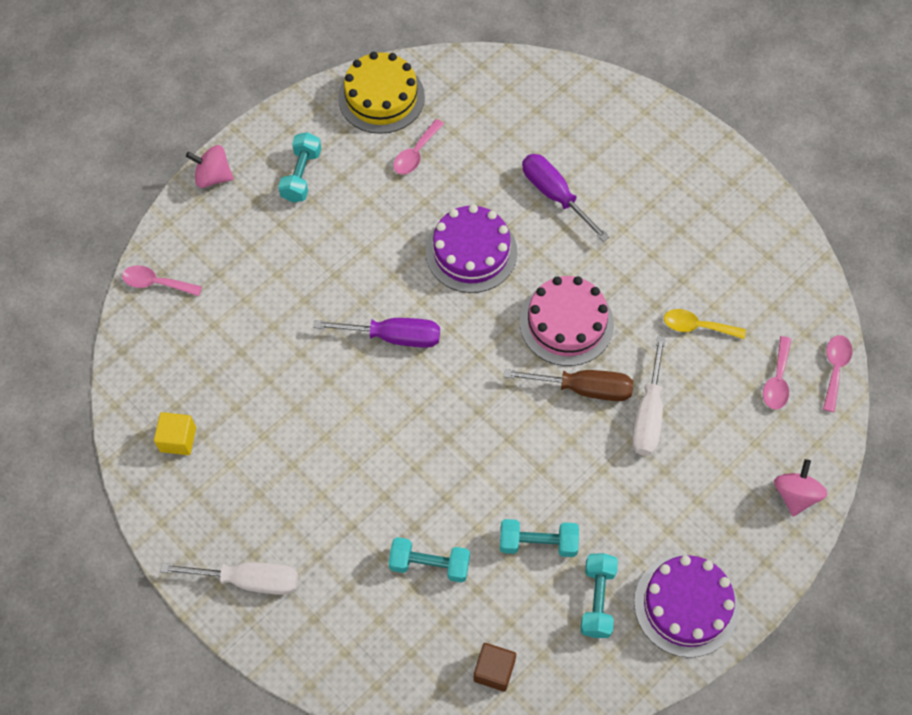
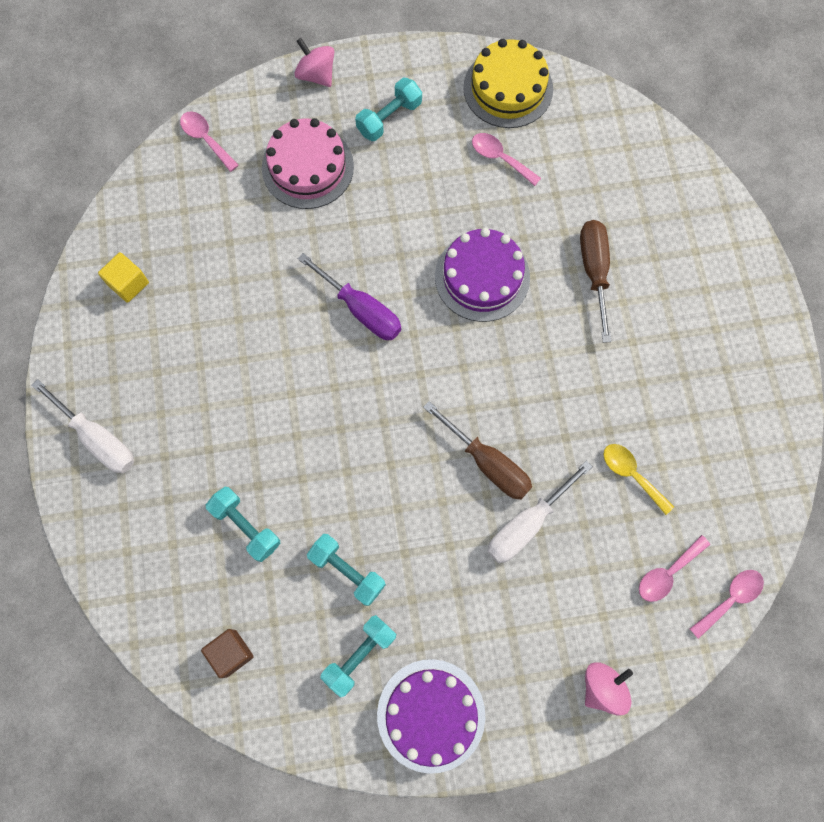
camera: 35 degrees right, 10 degrees up
(415, 154) = (500, 158): pink spoon -> pink spoon turned 60 degrees clockwise
(555, 195) = (594, 272): purple screwdriver -> brown screwdriver
(566, 323) = (517, 394): pink cake -> pink cake (307, 167)

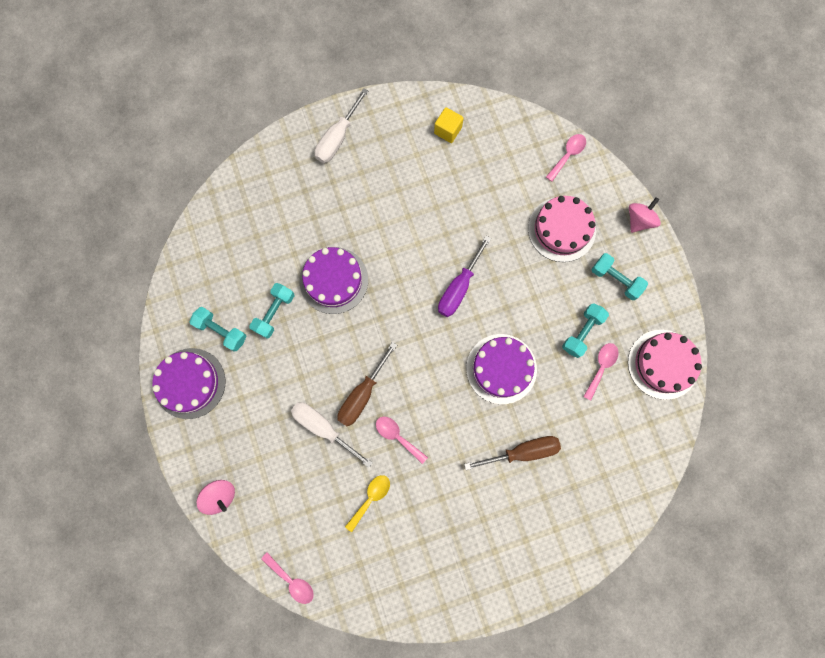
camera: 80 degrees right, 5 degrees up
(231, 653) = (213, 250): brown cube -> none
(246, 526) = (294, 242): turquoise dumbbell -> turquoise dumbbell (582, 332)
(315, 477) = (334, 280): none -> purple cake
(508, 88) = (663, 364): yellow cake -> pink cake
(667, 573) = (303, 532): pink spoon -> pink spoon (397, 436)

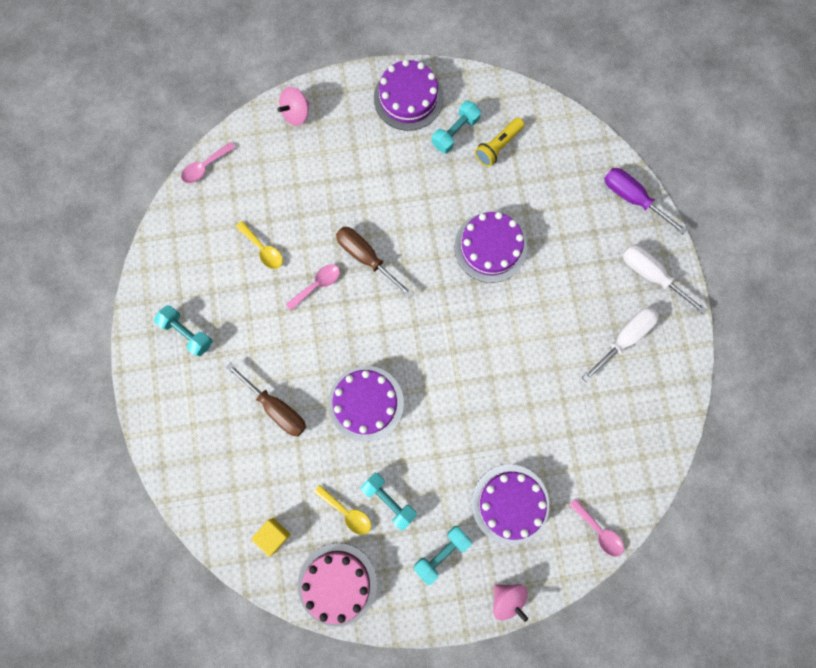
camera: 100 degrees right, 0 degrees up
(231, 288) = (498, 146): none -> yellow flashlight
(274, 313) = (465, 184): turquoise dumbbell -> turquoise dumbbell (187, 333)
(324, 428) = (340, 215): white screwdriver -> white screwdriver (624, 338)
(448, 130) = (646, 397): yellow cube -> yellow cube (273, 535)
(459, 287) = (461, 375): purple screwdriver -> purple screwdriver (632, 198)
(522, 451) = (276, 407): brown screwdriver -> brown screwdriver turned 45 degrees counterclockwise
(561, 229) = (510, 503): pink cake -> purple cake
(601, 367) = (347, 512): pink spoon -> yellow spoon

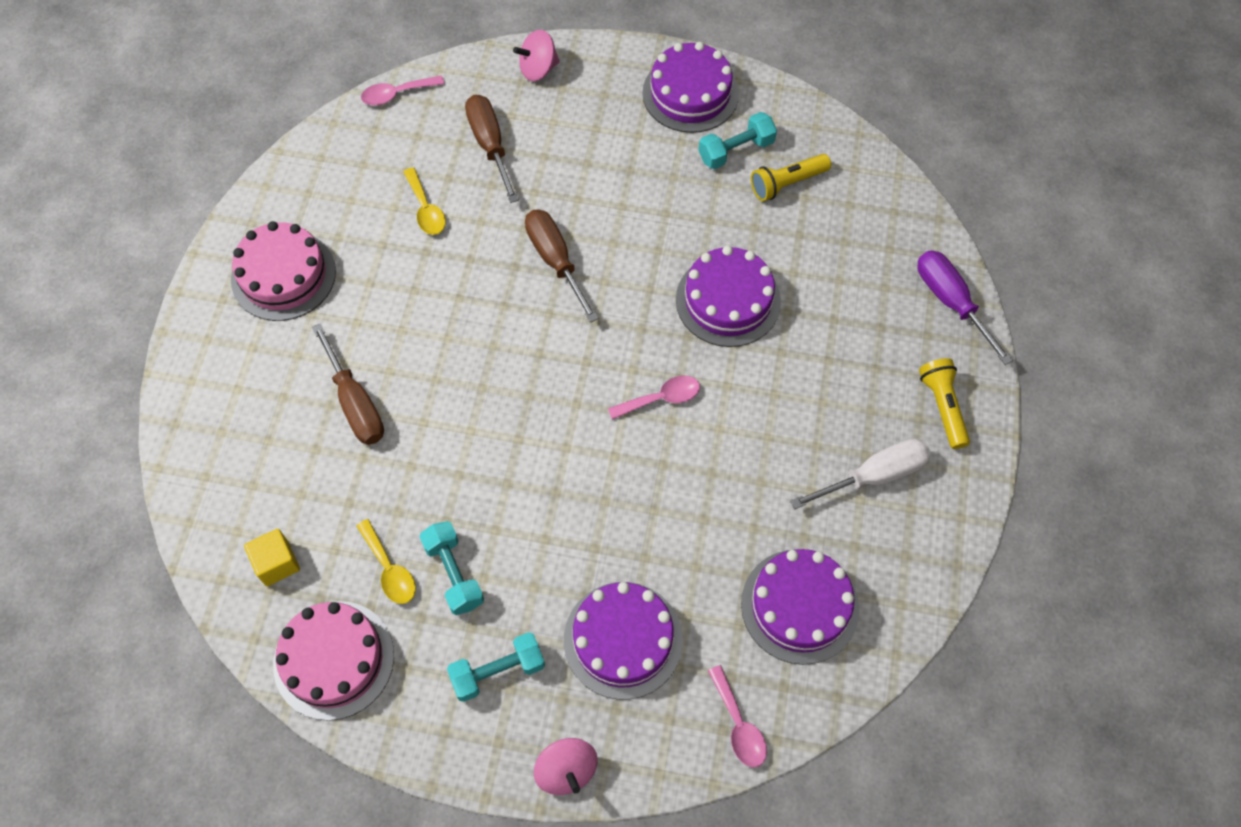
camera: 20 degrees right, 15 degrees down
(187, 333) = (283, 275): turquoise dumbbell -> pink cake
(287, 185) = (490, 145): none -> brown screwdriver
(317, 285) = (477, 272): pink spoon -> pink spoon (661, 398)
(366, 403) = (477, 438): purple cake -> purple cake (800, 606)
(651, 275) = (943, 407): white screwdriver -> yellow flashlight

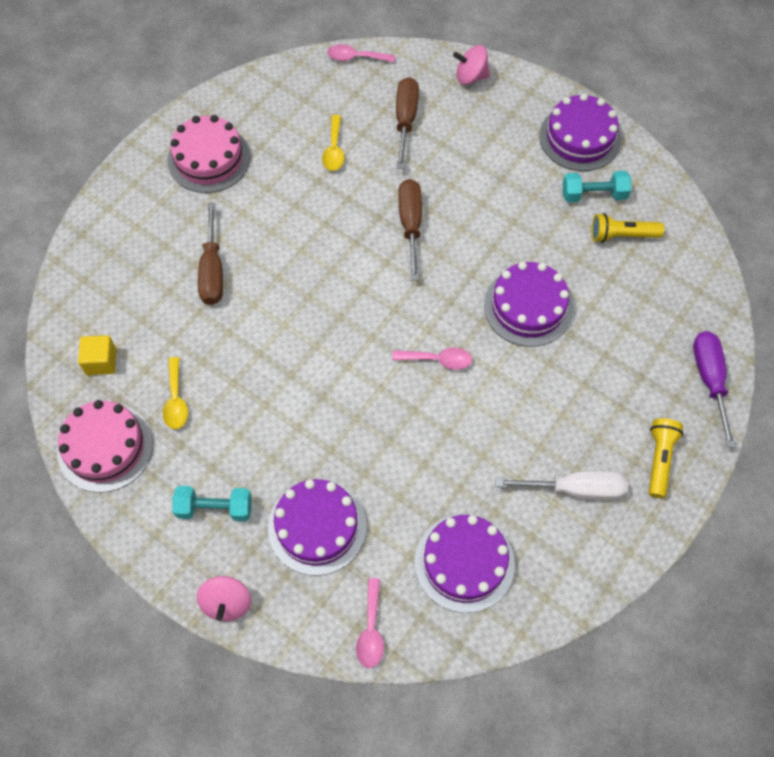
camera: 25 degrees right, 0 degrees up
(454, 573) = (219, 423): turquoise dumbbell -> none

